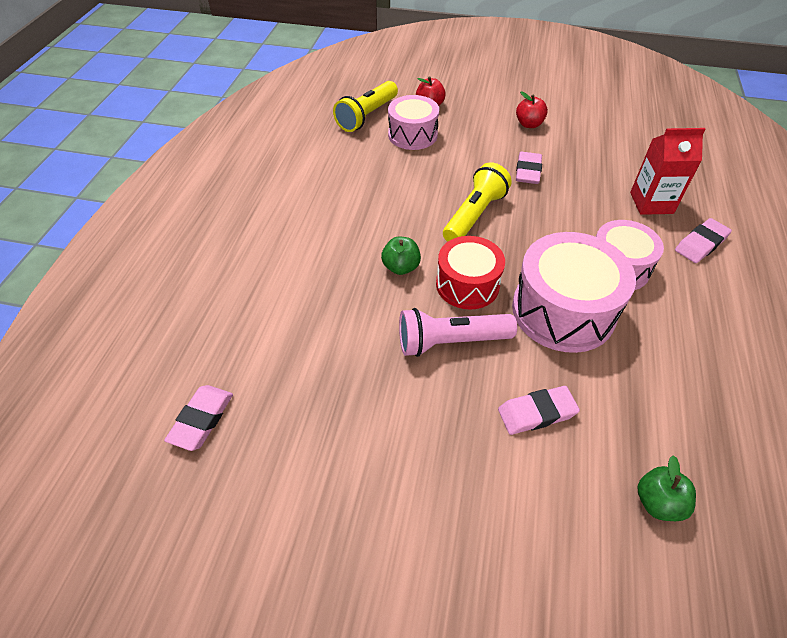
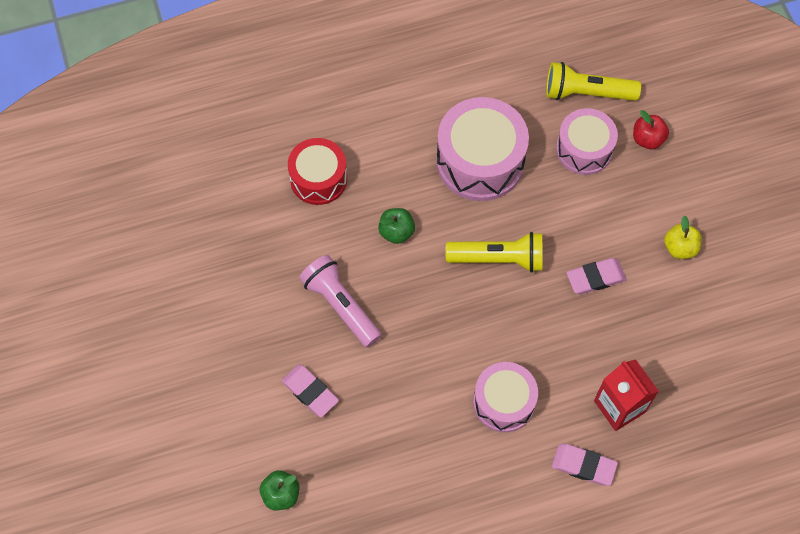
camera: 60 degrees right, 15 degrees up
(201, 419) = (184, 184): pink eraser -> none
(467, 284) = (408, 291): red drum -> red drum (318, 179)
(529, 124) = (680, 248): red apple -> yellow apple
(563, 310) = (423, 375): pink drum -> pink drum (480, 161)

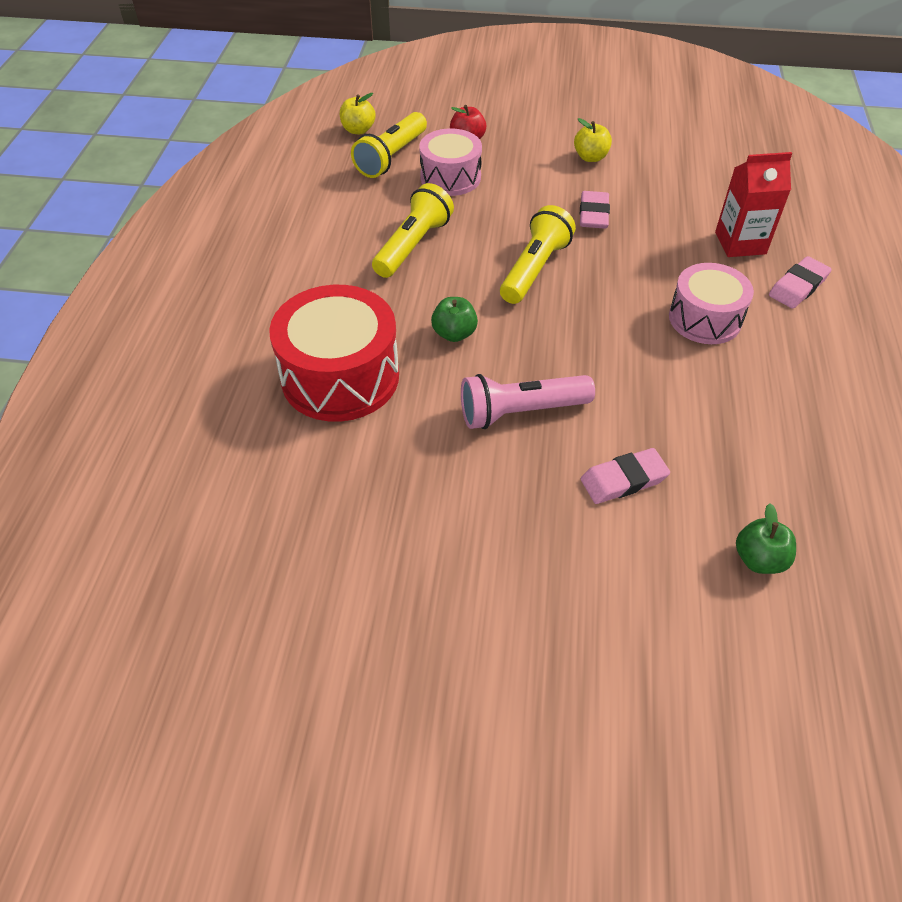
camera: 65 degrees left, 15 degrees down
(318, 179) = (340, 376): red drum -> red drum, size x1.55
(480, 161) = (413, 245): pink drum -> yellow flashlight
(611, 49) = (358, 130): none -> yellow apple

